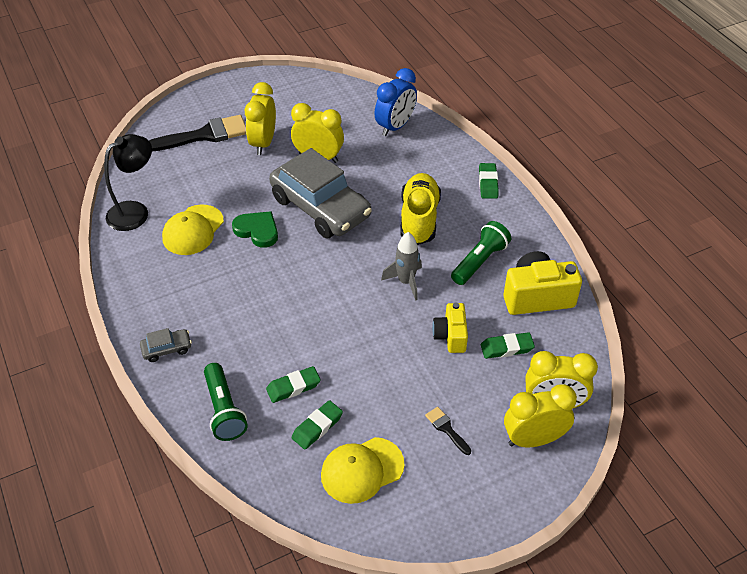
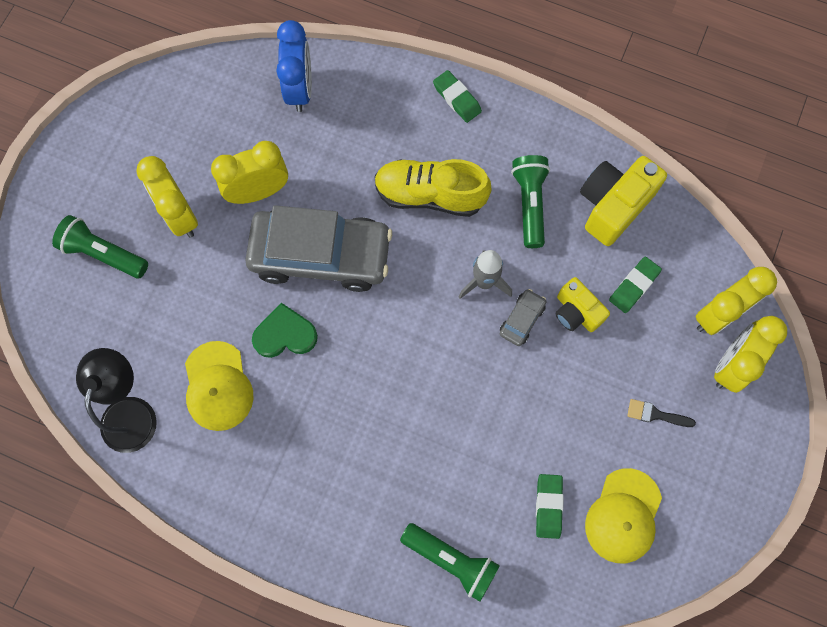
camera: 40 degrees left, 25 degrees up
(167, 349) = (333, 543): grey car -> grey car (522, 320)
(204, 135) = (103, 253): black brush -> green flashlight
(293, 387) = (489, 483): green eraser -> none
(419, 219) = (430, 195): yellow shoe -> yellow shoe turned 45 degrees counterclockwise

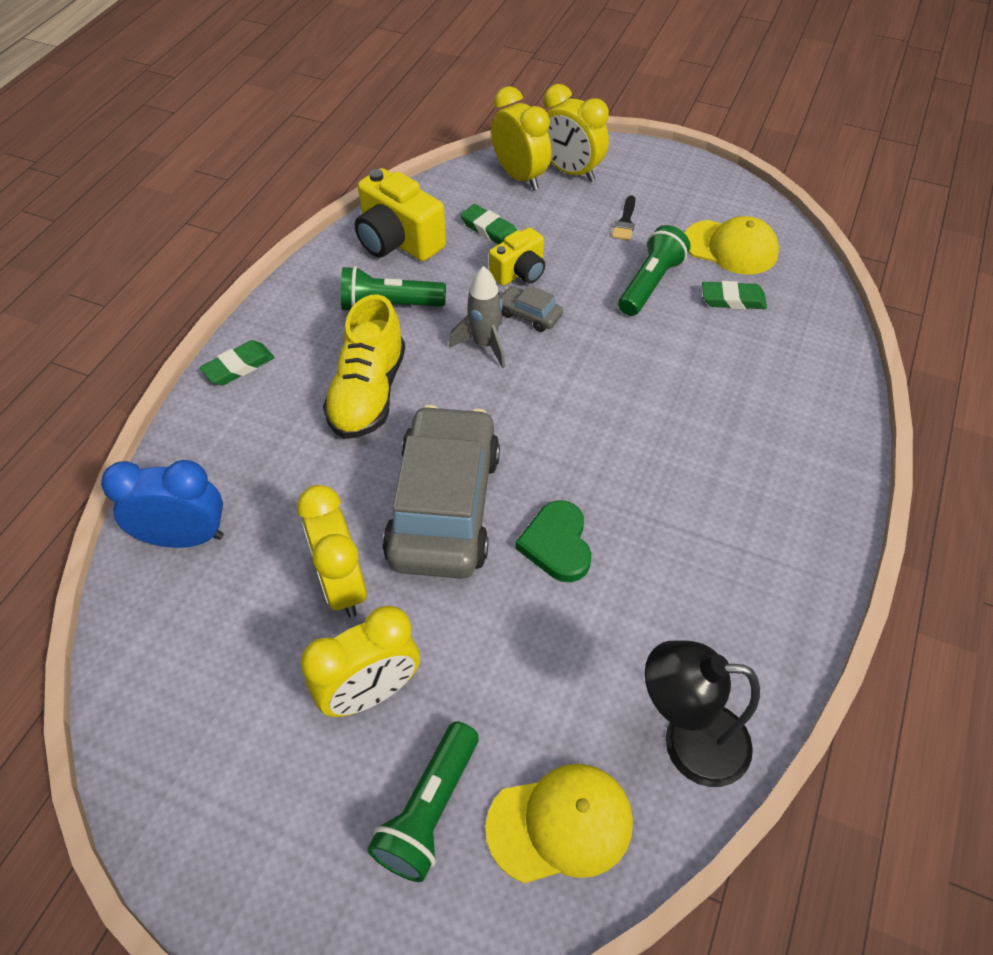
camera: 90 degrees left, 20 degrees down
(218, 386) = (636, 623): yellow cap -> yellow cap (560, 824)
(451, 560) = (808, 377): green flashlight -> green flashlight (650, 284)

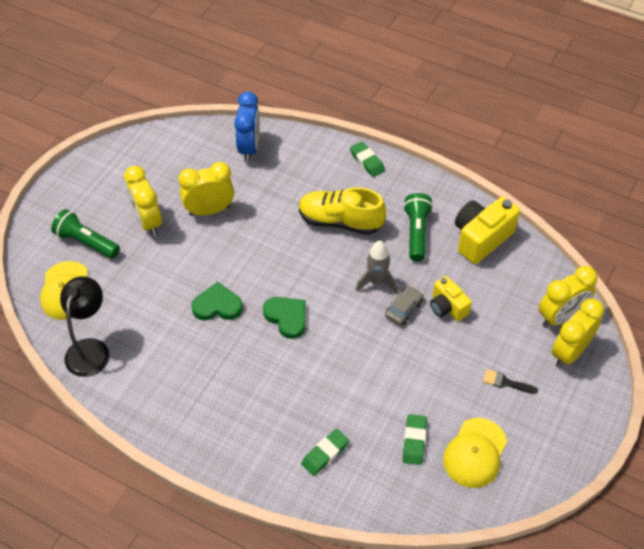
camera: 95 degrees right, 0 degrees up
(444, 506) = (252, 255): grey car -> none
(490, 230) = (494, 293): green eraser -> green eraser (325, 454)
(565, 446) = (287, 317): none -> green heart
(650, 284) = (433, 388): green flashlight -> none

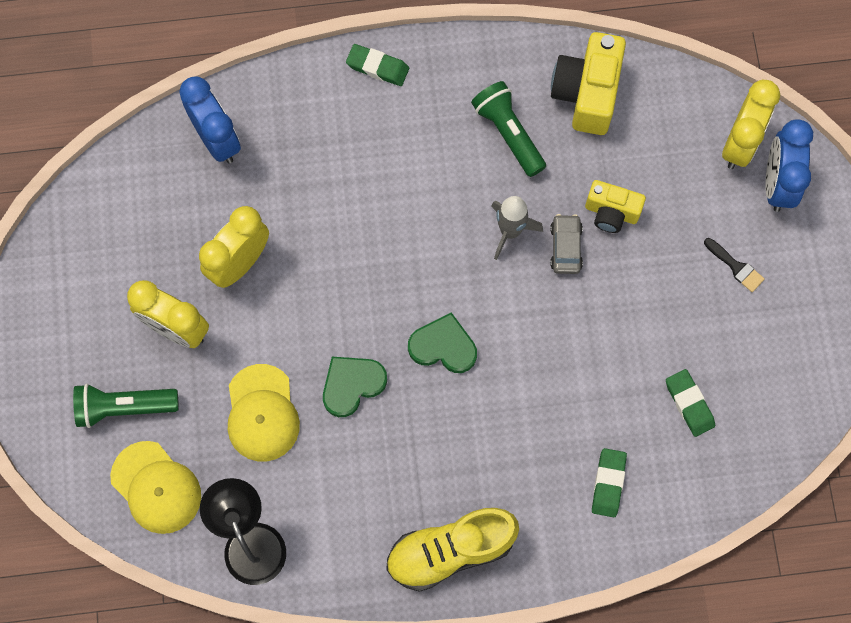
camera: 35 degrees left, 20 degrees up
(340, 221) = (409, 176): yellow shoe -> yellow shoe (450, 551)
(475, 453) = (759, 374): yellow cap -> yellow cap (262, 413)
(506, 382) = (736, 267): black brush -> black brush turned 120 degrees counterclockwise
(569, 352) = (777, 184): yellow clock -> blue clock

